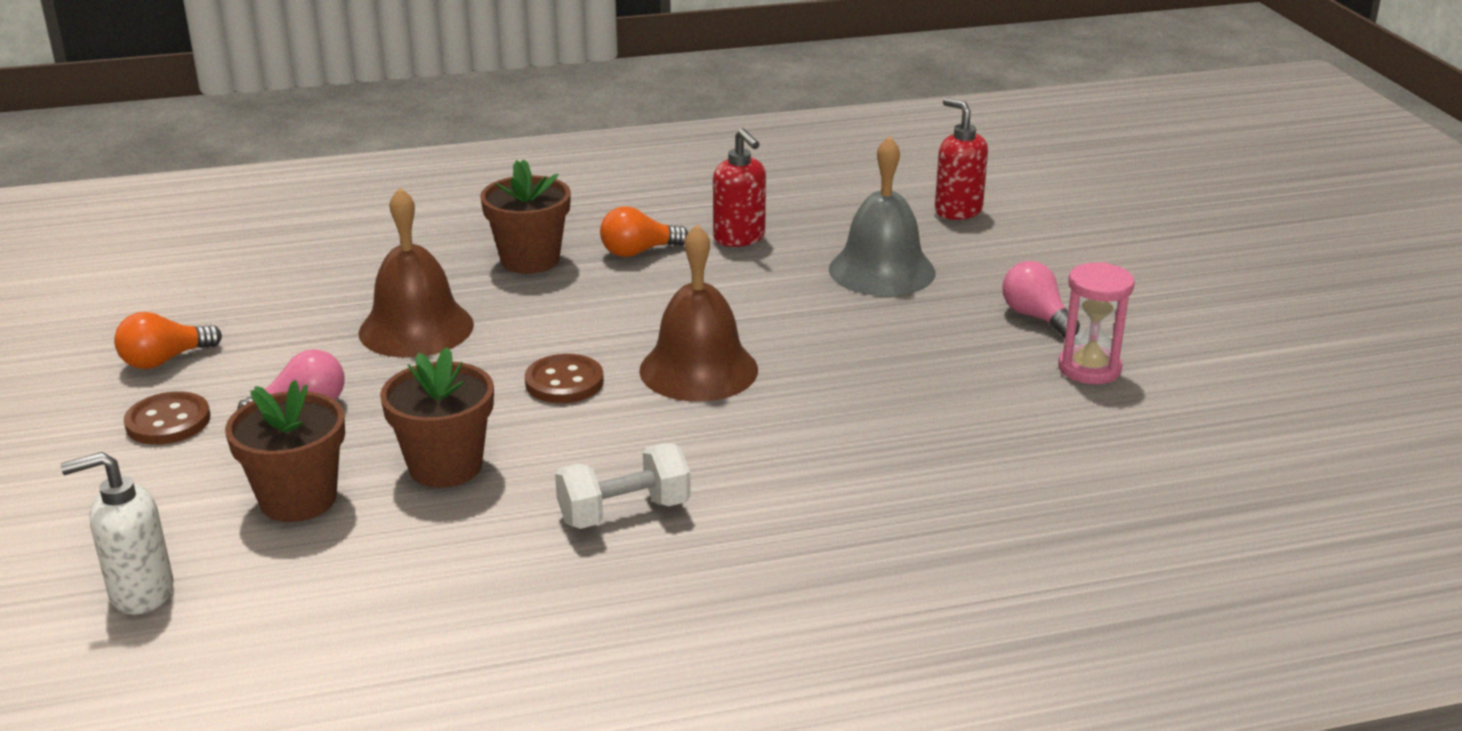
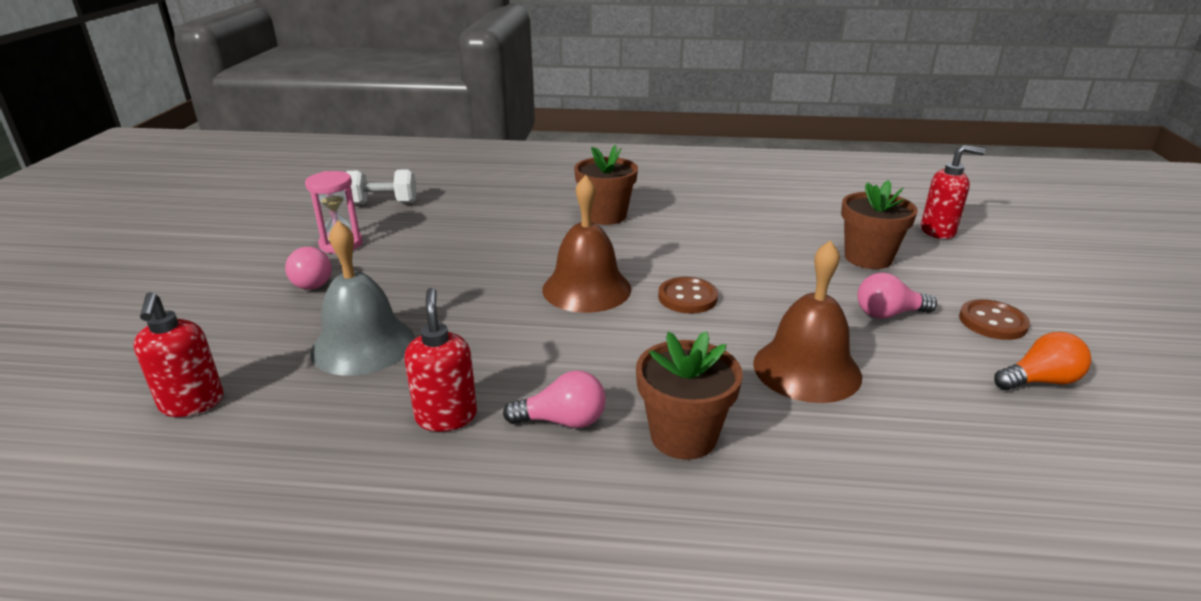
camera: 160 degrees left, 0 degrees up
(141, 593) = (938, 231): white soap dispenser -> red soap dispenser
(445, 466) = (777, 260): brown flower pot -> brown flower pot (605, 216)
(624, 513) = (677, 223): white dumbbell -> white dumbbell (383, 203)
(638, 252) = (562, 421): orange light bulb -> pink light bulb

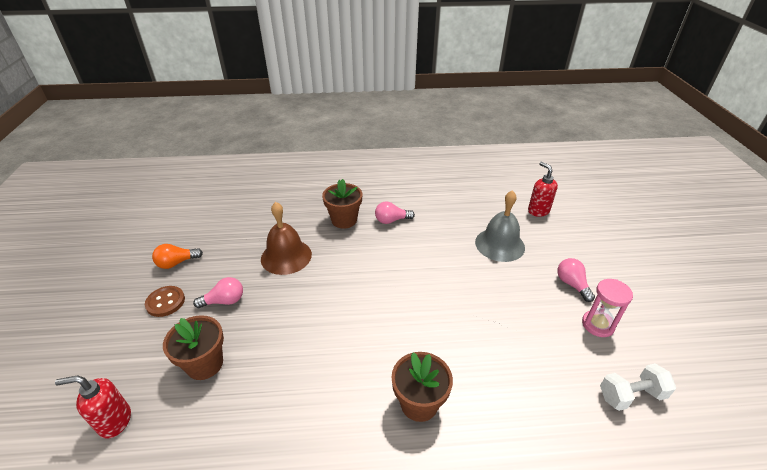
camera: 170 degrees right, 10 degrees up
(446, 416) = (437, 217): red soap dispenser -> none
(586, 289) = (406, 300): brown bell -> none
(687, 297) = (343, 300): brown button -> none

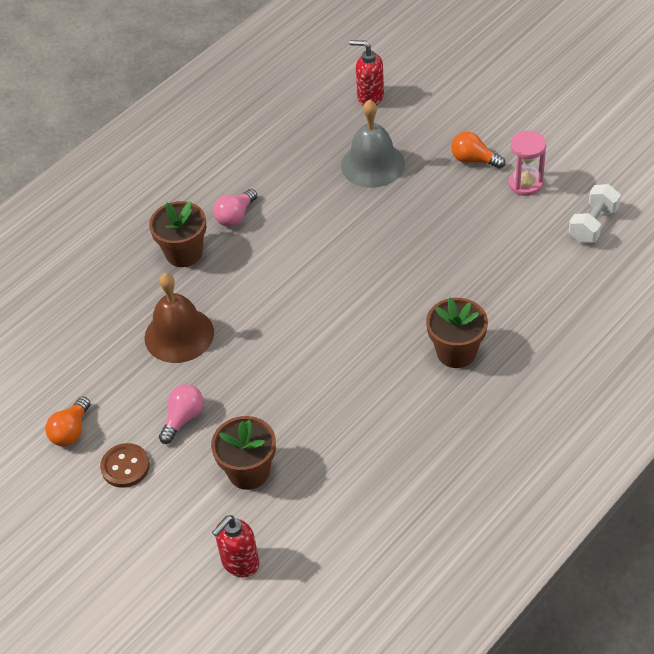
camera: 40 degrees left, 10 degrees up
(572, 284) = (474, 160): pink light bulb -> orange light bulb

